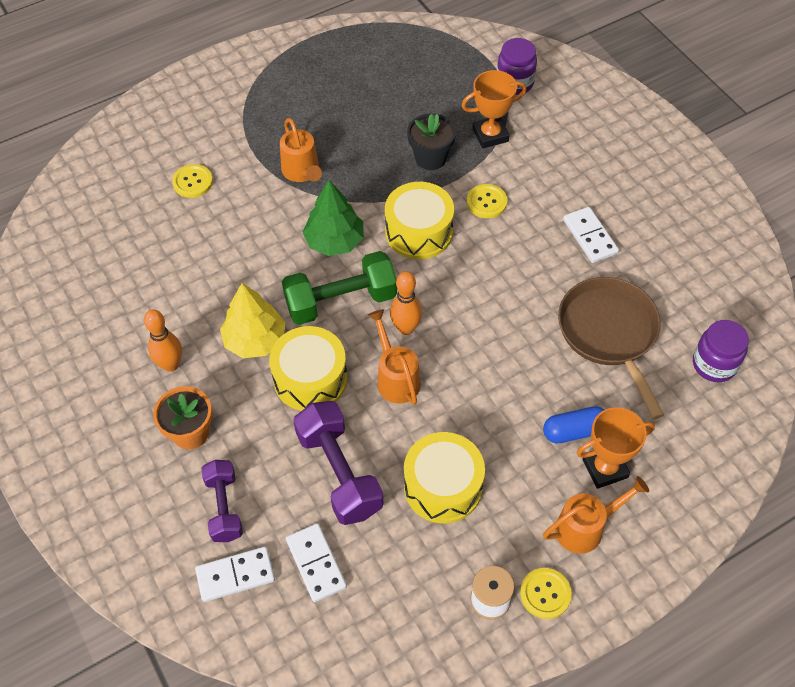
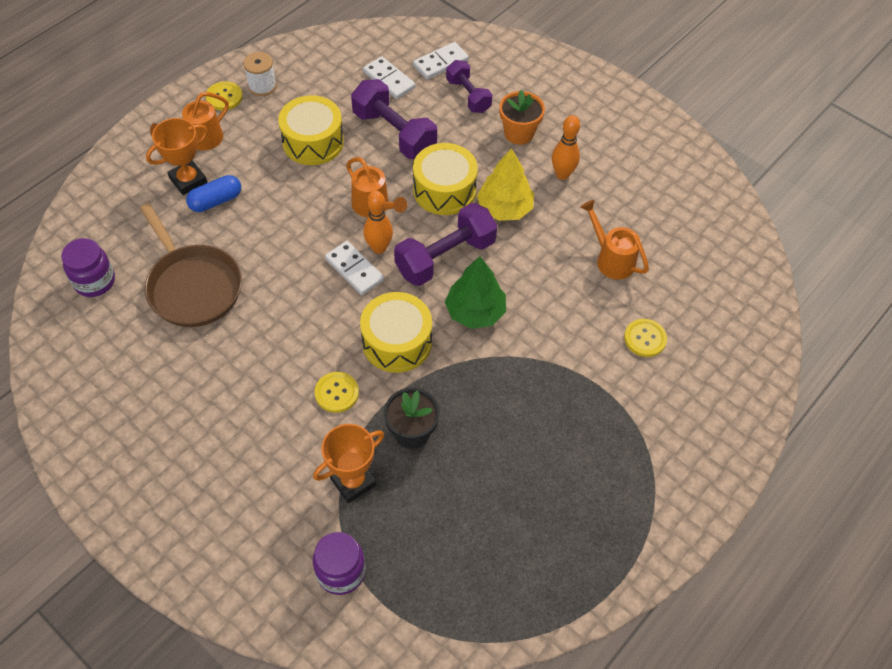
camera: 160 degrees right, 0 degrees up
(302, 172) = (541, 378): orange watering can -> orange watering can (611, 259)
(341, 301) = (445, 257): green dumbbell -> purple dumbbell
(590, 236) = (221, 380): white domino -> white domino (354, 270)

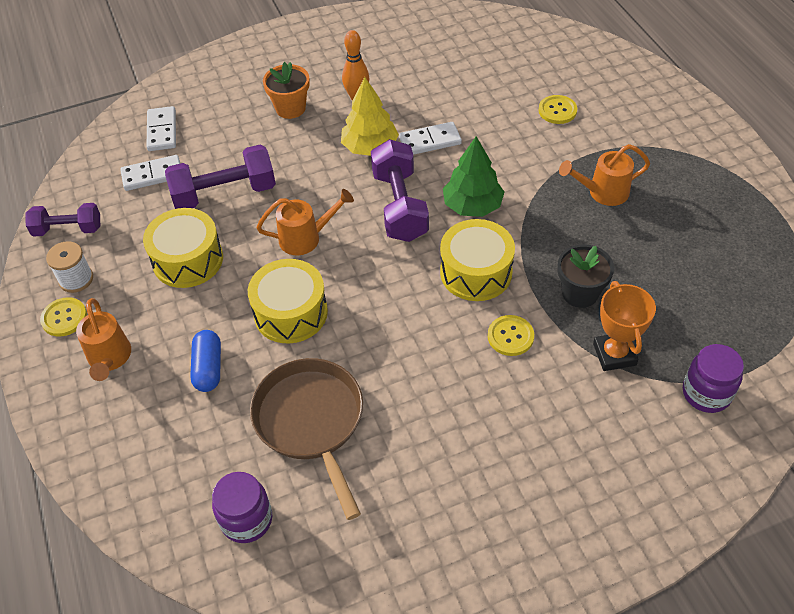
camera: 60 degrees left, 5 degrees down
(188, 180) = (161, 386): orange trophy -> none
(192, 286) = (311, 422): brown pan -> brown pan turned 105 degrees counterclockwise
(354, 270) = (373, 277): white domino -> white domino (430, 141)
(379, 248) = (358, 250): orange bowling pin -> none
(444, 190) = (321, 180): yellow drum -> yellow drum (290, 313)
(468, 96) = (219, 126): purple dumbbell -> purple dumbbell (68, 229)
(611, 259) = (467, 101): orange watering can -> orange watering can (602, 192)

